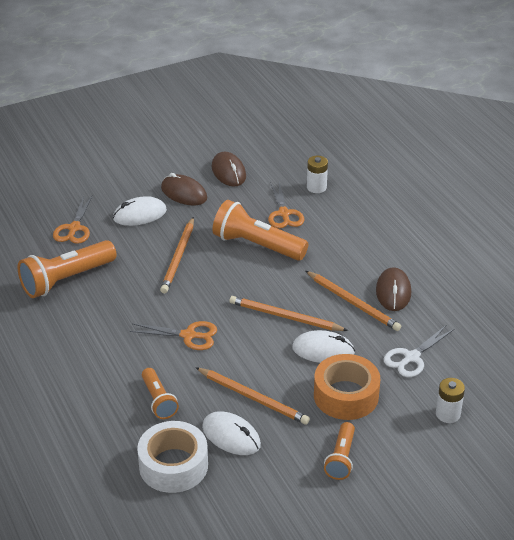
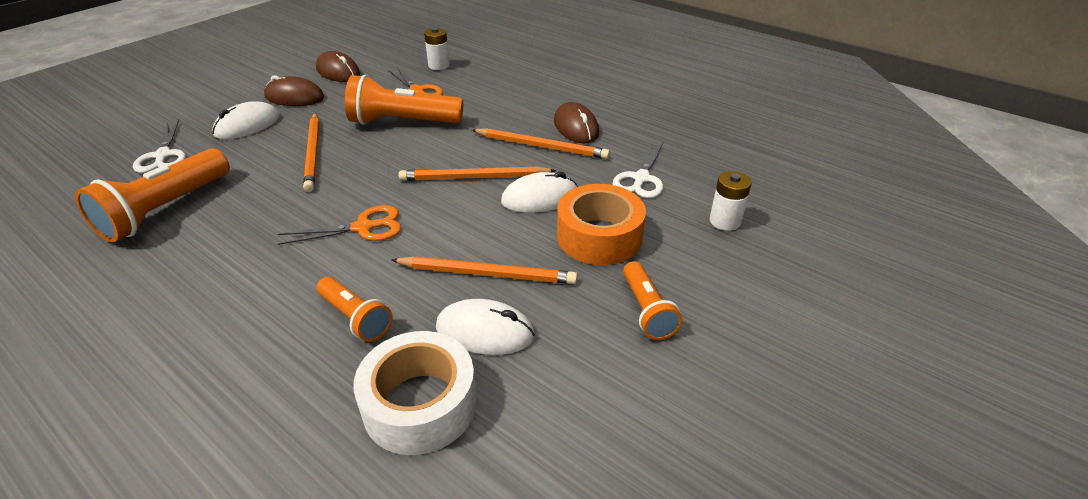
camera: 25 degrees left, 0 degrees up
(74, 228) = (163, 156): orange scissors -> white scissors

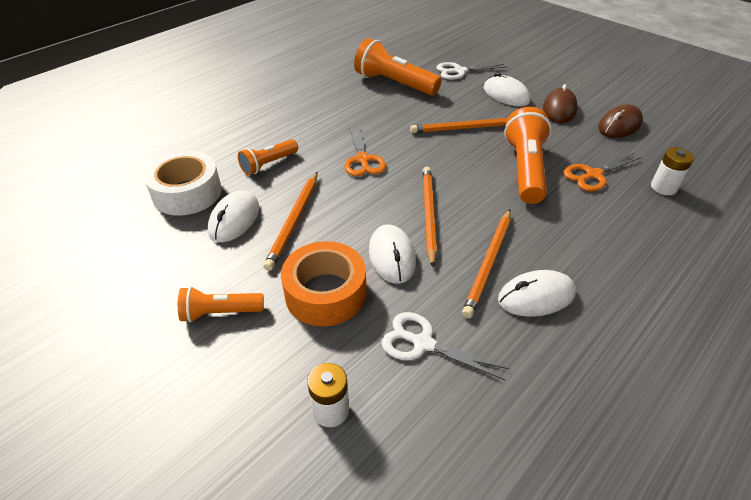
camera: 95 degrees right, 5 degrees up
(576, 127) = (536, 296): brown mouse -> white mouse

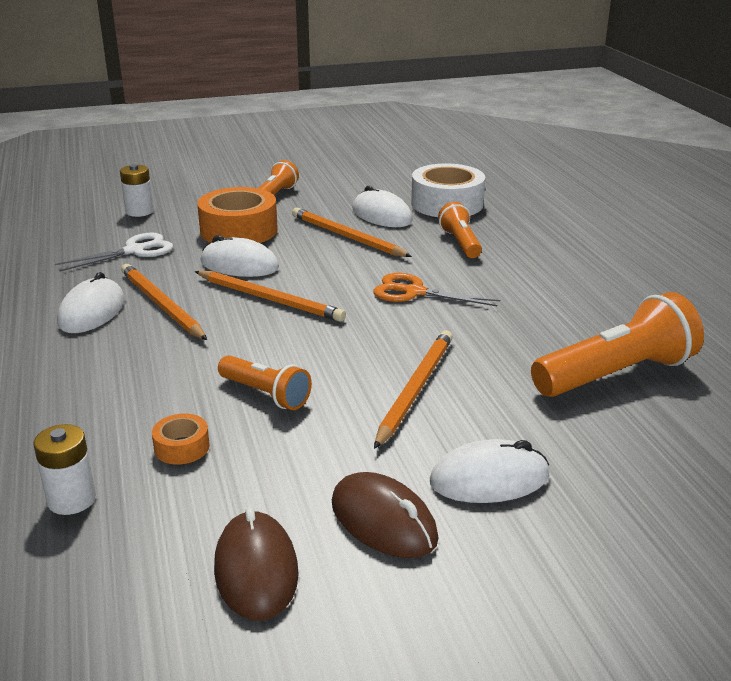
camera: 120 degrees right, 15 degrees down
(459, 71) = (630, 464): white scissors -> none
(525, 169) = (266, 394): orange flashlight -> orange flashlight, size x0.57
(593, 175) = (182, 447): orange scissors -> orange tape

